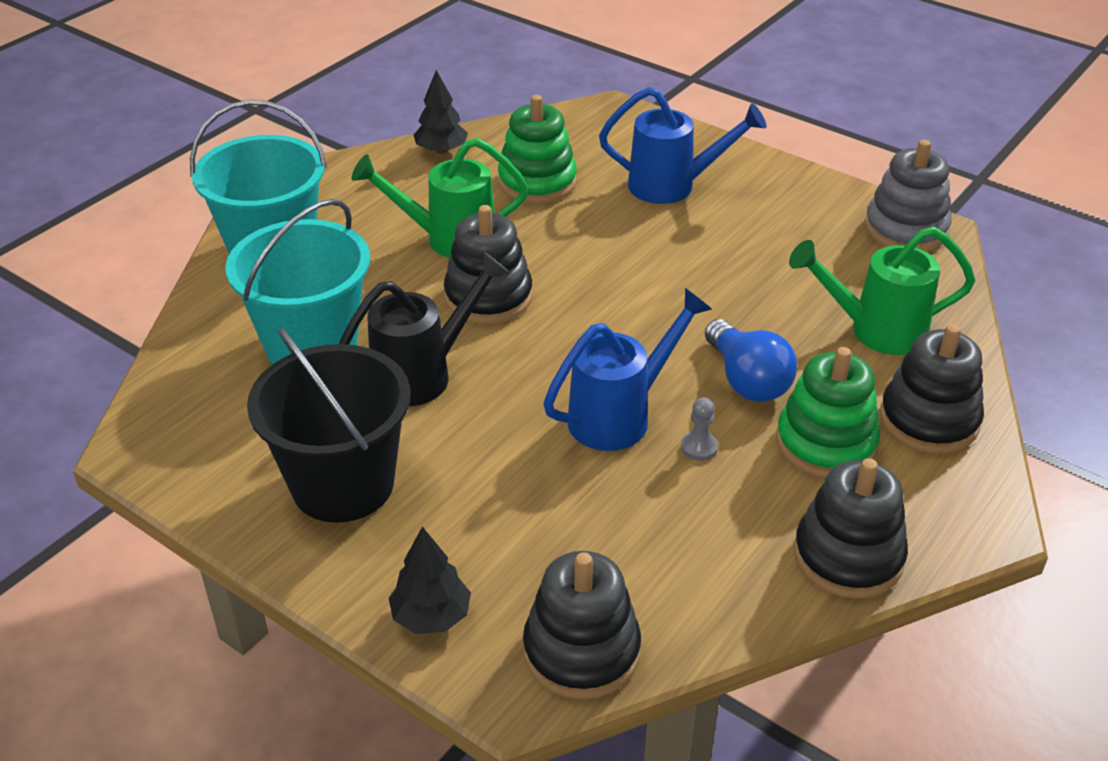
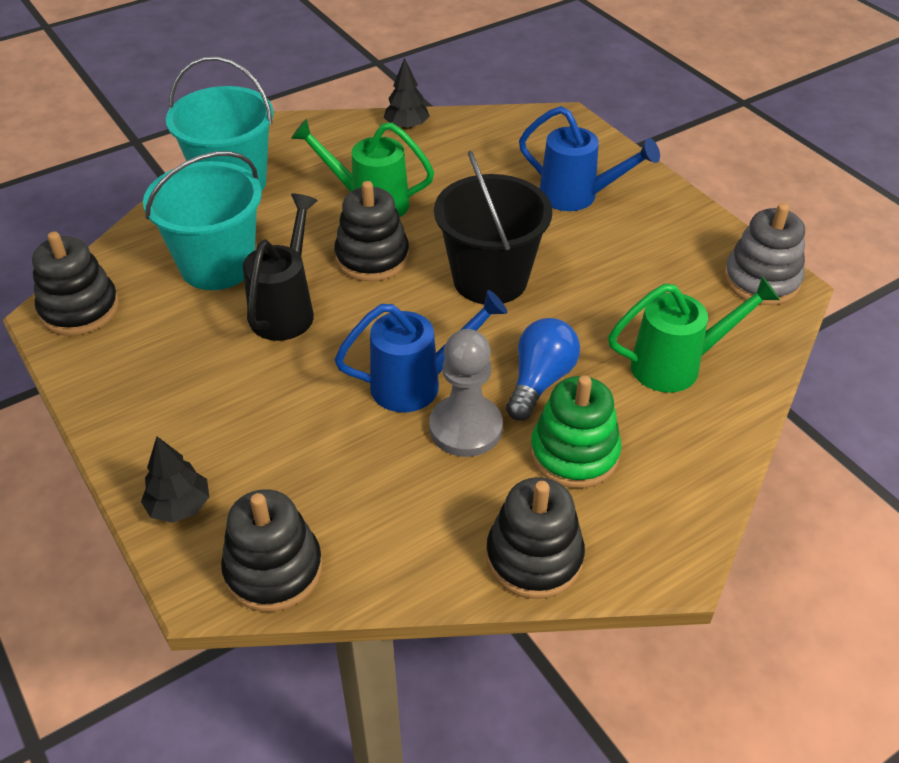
camera: 20 degrees right, 5 degrees up
(343, 484) = (176, 382): black bucket -> black bucket (490, 279)
(424, 374) = (286, 309): black watering can -> black watering can turned 60 degrees counterclockwise
(537, 182) = (467, 169): green stacking toy -> none
(699, 447) = (465, 428): grey pawn -> grey pawn, size x2.31
(747, 380) = (540, 381): blue light bulb -> blue light bulb turned 150 degrees counterclockwise
(875, 331) = (677, 365): green watering can -> green watering can turned 150 degrees clockwise
(929, 420) = (678, 458): black stacking toy -> black stacking toy (79, 309)

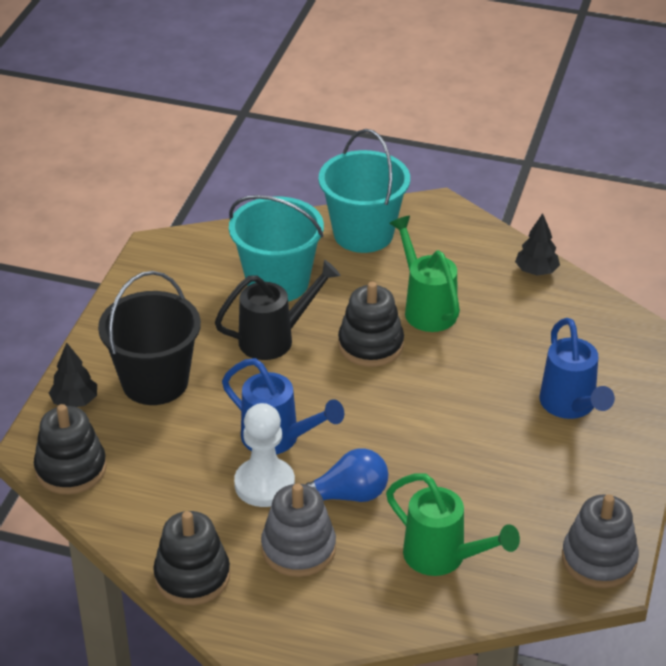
camera: 50 degrees right, 5 degrees down
(79, 309) = (173, 255): black stacking toy -> none
(465, 428) = (264, 484): grey pawn -> white pawn
(490, 279) = (419, 414): black bucket -> black bucket (155, 382)
(574, 453) = (298, 549): green stacking toy -> grey stacking toy

